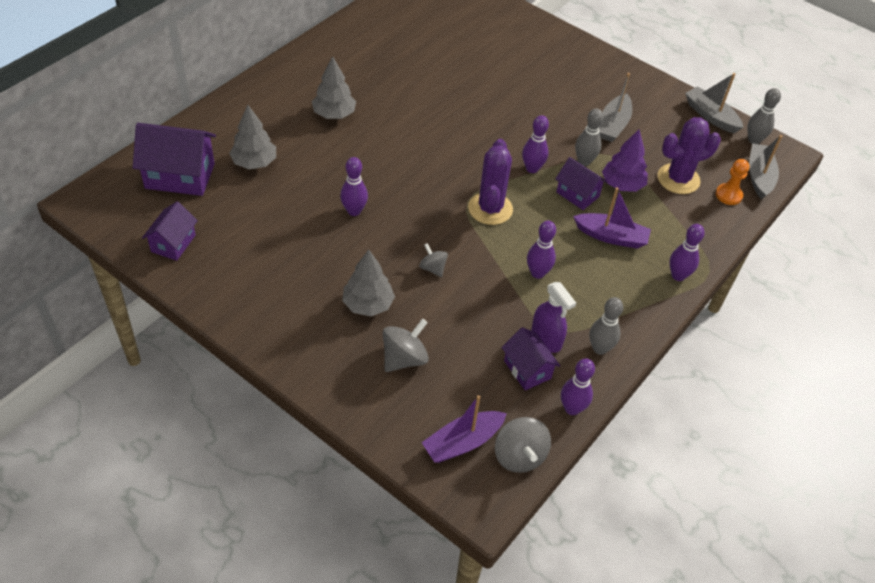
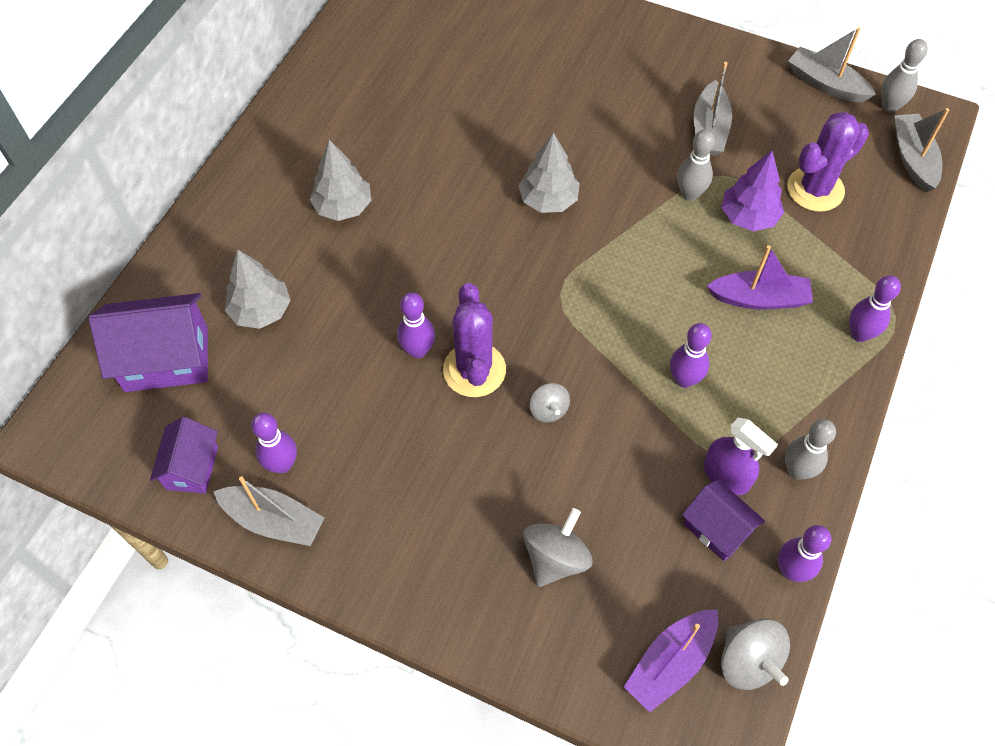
camera: 10 degrees left, 10 degrees up
(217, 288) = (274, 521): none -> grey boat
(368, 304) = (482, 489): grey tree -> grey tree (548, 200)
(433, 268) = (548, 410): grey spinning top -> grey spinning top turned 150 degrees counterclockwise
(490, 209) = (593, 298): purple cactus -> purple cactus (474, 370)
(532, 168) = (627, 222): purple bowling pin -> purple bowling pin (282, 464)
(577, 194) = (697, 246): purple house -> none
(728, 195) = (884, 197): orange pawn -> none

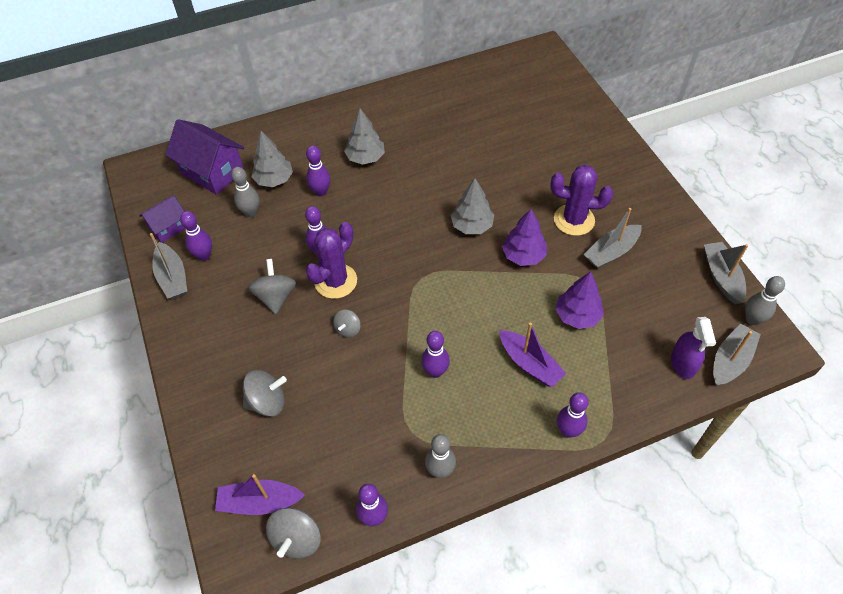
camera: 45 degrees right, 5 degrees down
(336, 283) = (321, 192): none -> purple bowling pin
(427, 441) = (276, 297): none -> grey spinning top
(634, 194) = (523, 255): none -> purple tree
(690, 194) = (556, 278): grey bowling pin -> grey bowling pin (251, 212)
(717, 528) = (361, 460): purple house -> none
(726, 476) = (398, 439): purple spray bottle -> purple spray bottle (683, 364)
(815, 189) = (639, 331): purple cactus -> purple cactus (574, 220)

